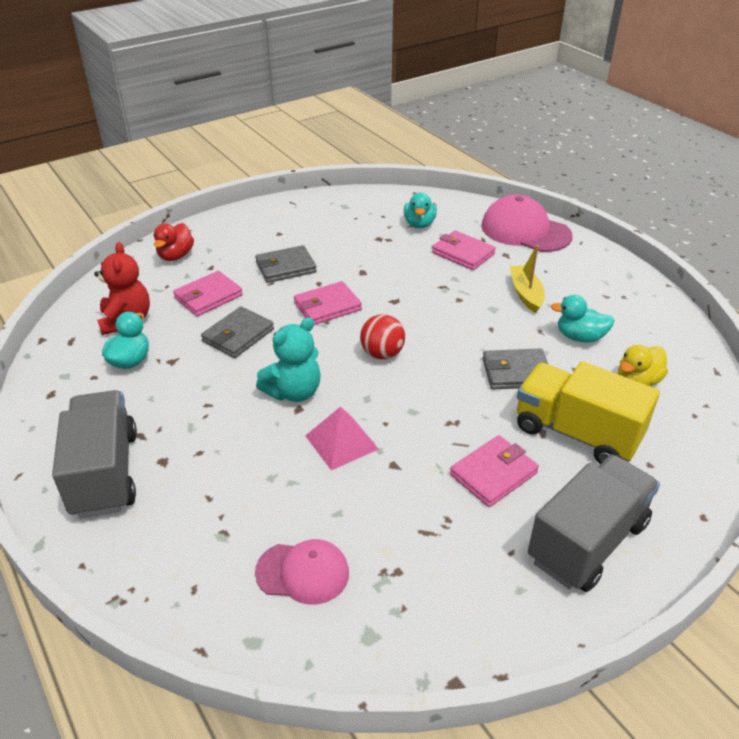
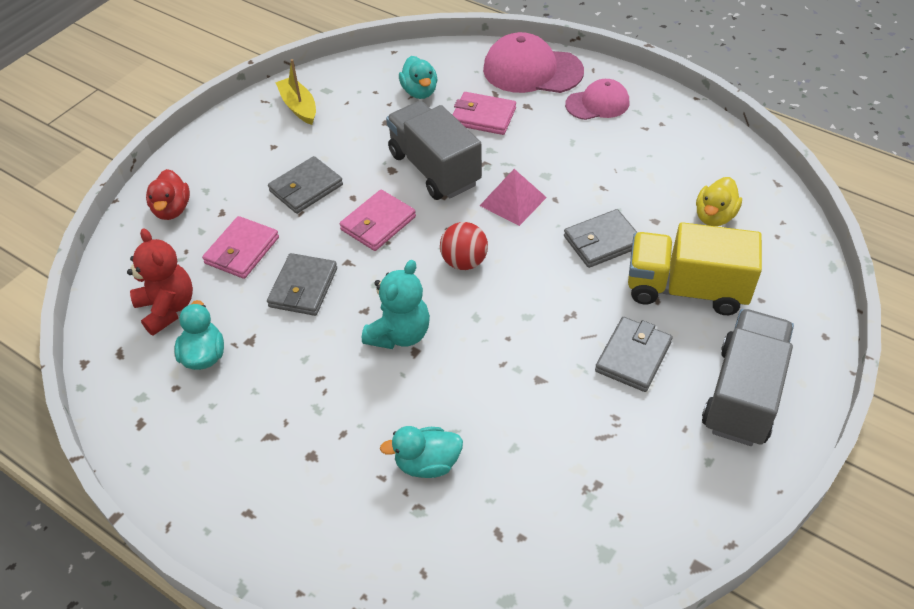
camera: 20 degrees left, 10 degrees up
(105, 473) = (259, 490): grey truck -> grey truck (434, 169)
(303, 572) = (514, 518): pink cap -> pink cap (597, 103)
(341, 442) = (477, 373): pink pyramid -> pink pyramid (513, 201)
(493, 474) = (633, 357): pink wallet -> grey wallet
(526, 294) = (569, 148): yellow boat -> yellow boat (299, 107)
(580, 337) = (642, 183): turquoise duck -> turquoise duck (427, 463)

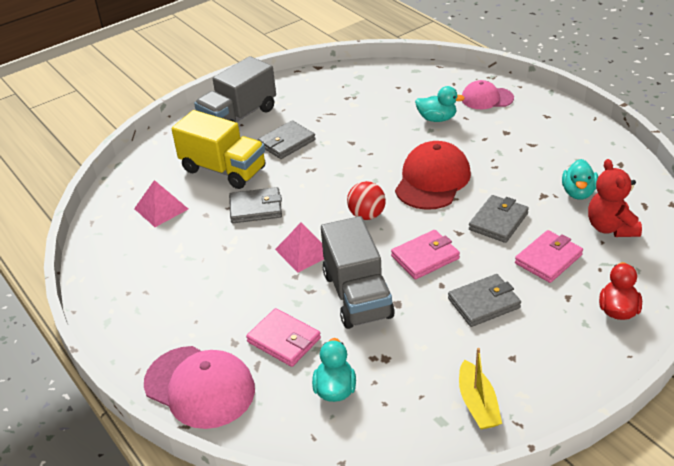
camera: 160 degrees left, 10 degrees down
(399, 334) = (432, 180): turquoise teddy bear -> red cap
(597, 103) = (166, 327): pink cap -> pink cap (487, 98)
(714, 216) = (161, 208): yellow duck -> pink pyramid

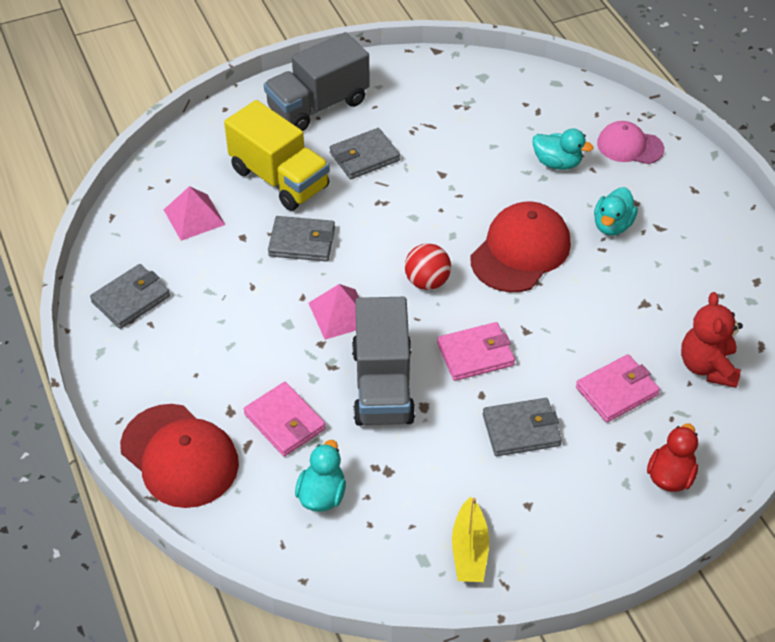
camera: 10 degrees right, 10 degrees up
(200, 387) = (179, 456): pink cap -> red cap
(498, 221) = (577, 327): grey wallet -> grey wallet (131, 299)
(578, 192) = (688, 309): turquoise duck -> turquoise duck (612, 225)

